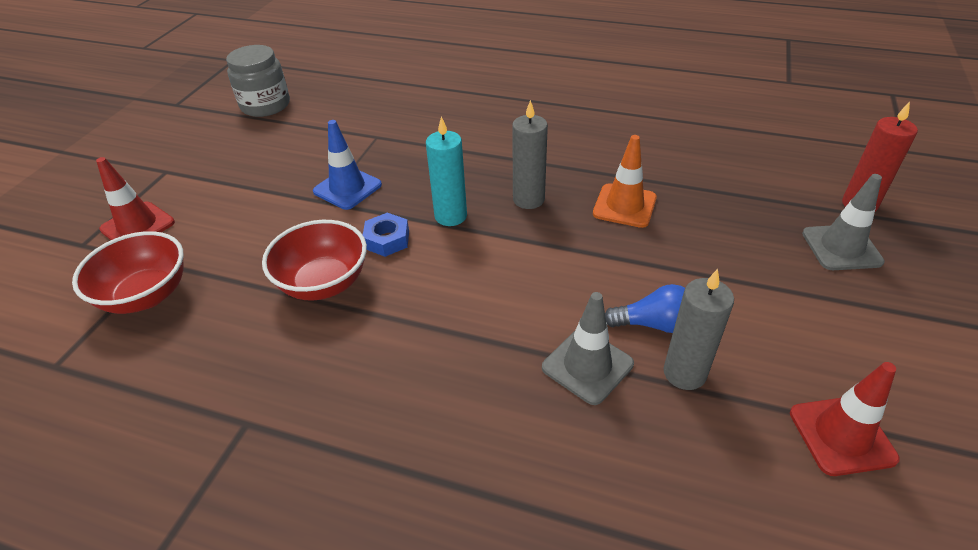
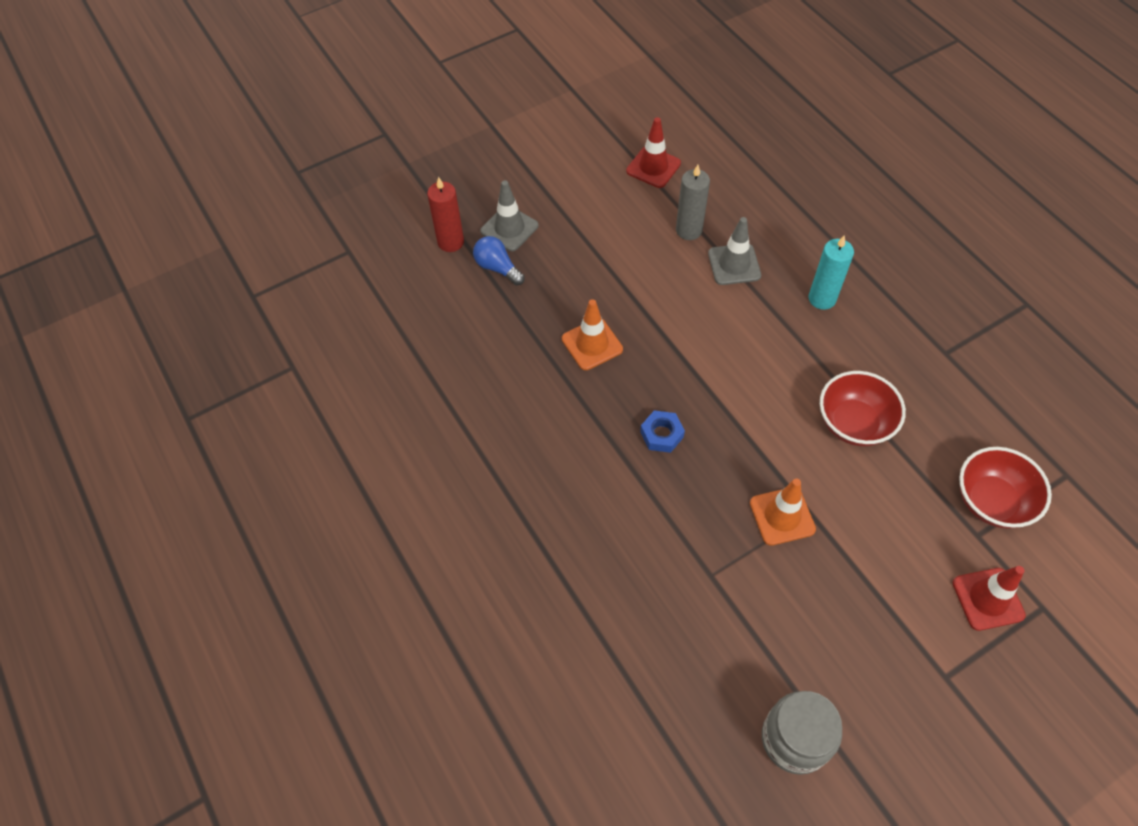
camera: 140 degrees left, 15 degrees up
(347, 188) = (782, 516): blue traffic cone -> orange traffic cone
(387, 240) = (785, 433): blue nut -> blue nut (661, 434)
(450, 216) = (721, 423): turquoise candle -> turquoise candle (822, 298)
(528, 199) = (651, 398): grey candle -> none
(654, 324) = (673, 261): blue light bulb -> blue light bulb (497, 268)

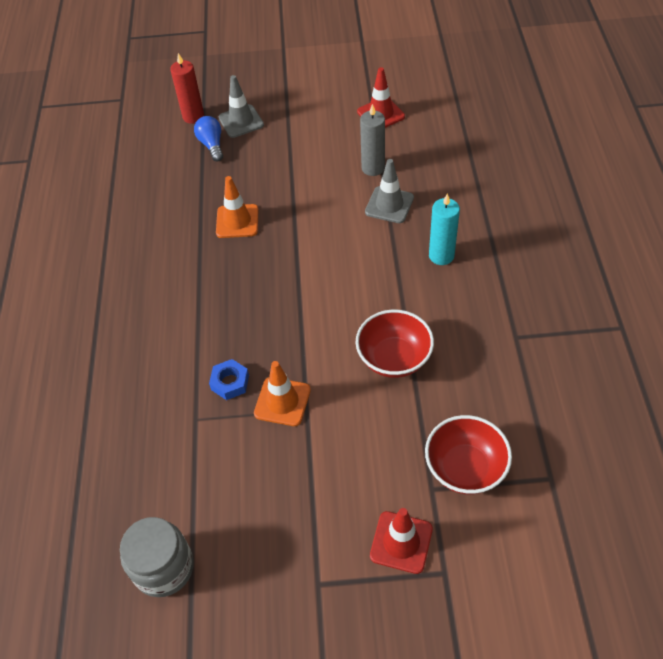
camera: 30 degrees right, 5 degrees down
(661, 434) = (238, 304): blue nut -> blue nut (230, 382)

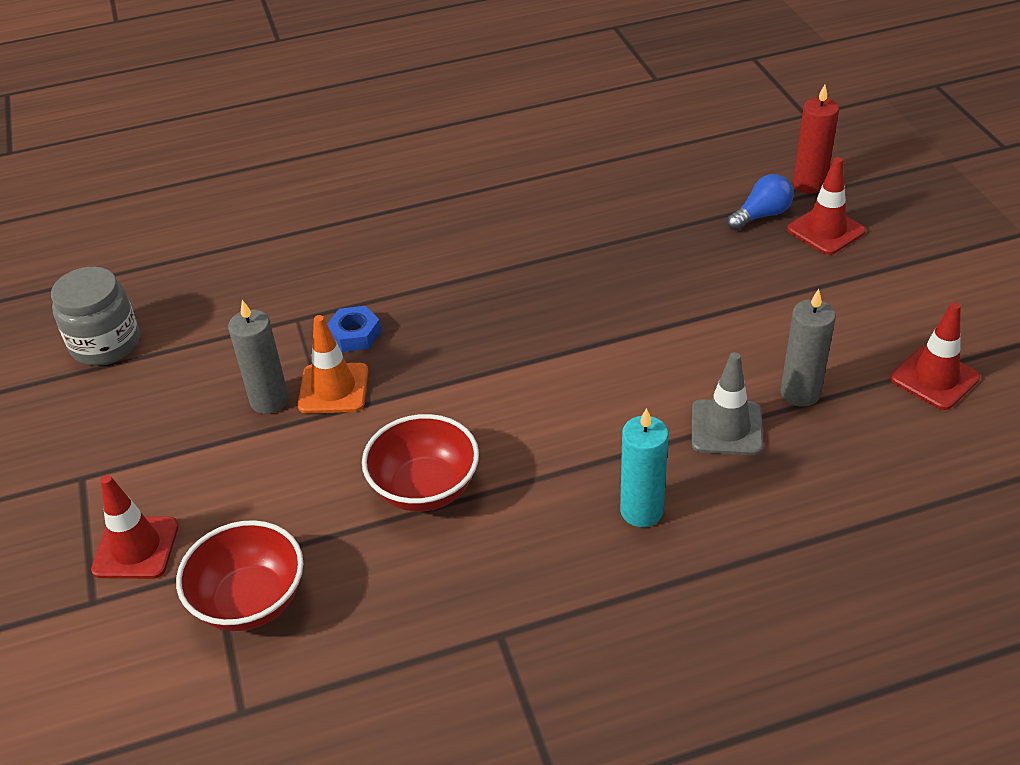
camera: 75 degrees right, 10 degrees down
(237, 221) = (625, 275): orange traffic cone -> none
(241, 121) = (825, 230): grey traffic cone -> red traffic cone
(279, 444) = (269, 400): none -> grey candle

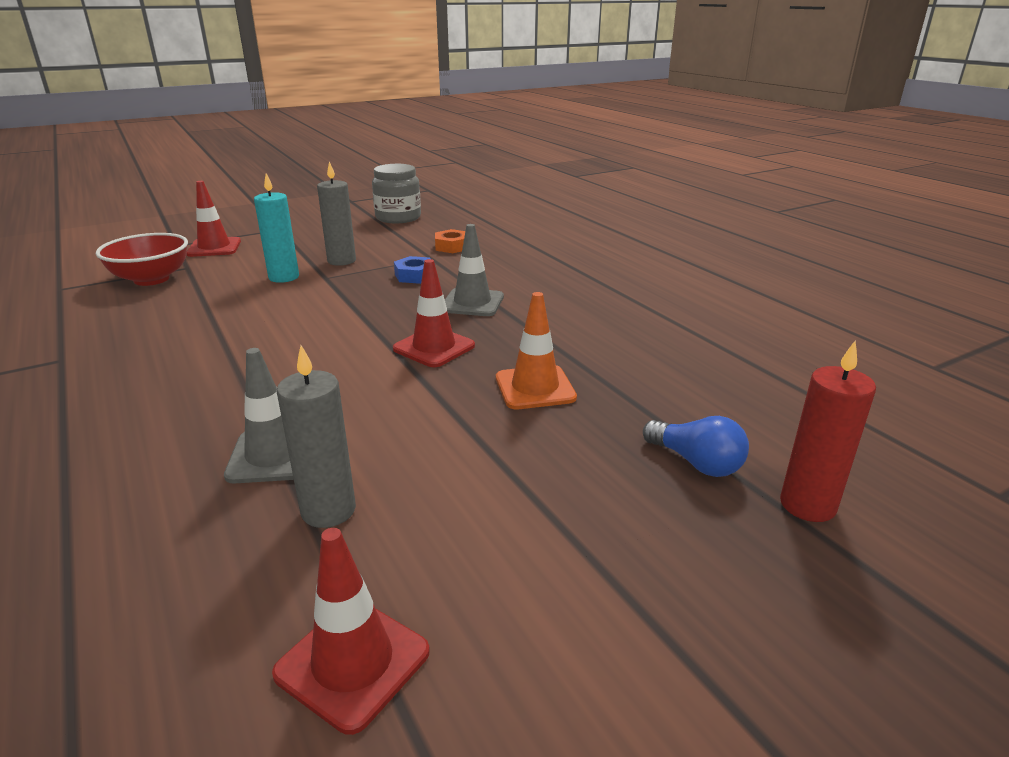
camera: 75 degrees right, 15 degrees down
(265, 298) = (452, 246): none -> orange nut
(333, 388) = (353, 276): orange traffic cone -> orange traffic cone (535, 388)
(425, 488) = (235, 317): red bowl -> none
(454, 295) = (472, 303): none -> grey traffic cone
(641, 511) = (167, 411): turquoise candle -> turquoise candle (284, 277)
(825, 230) = (697, 525): red traffic cone -> red traffic cone (434, 347)

